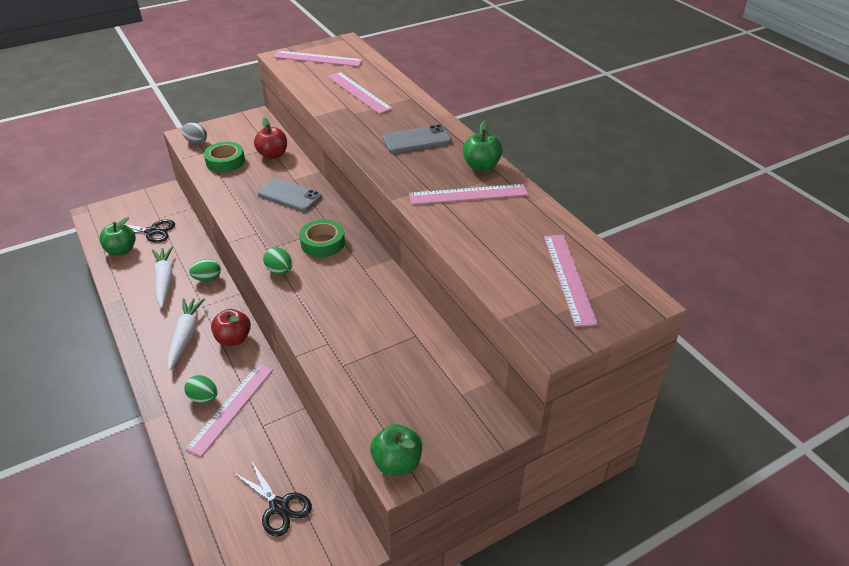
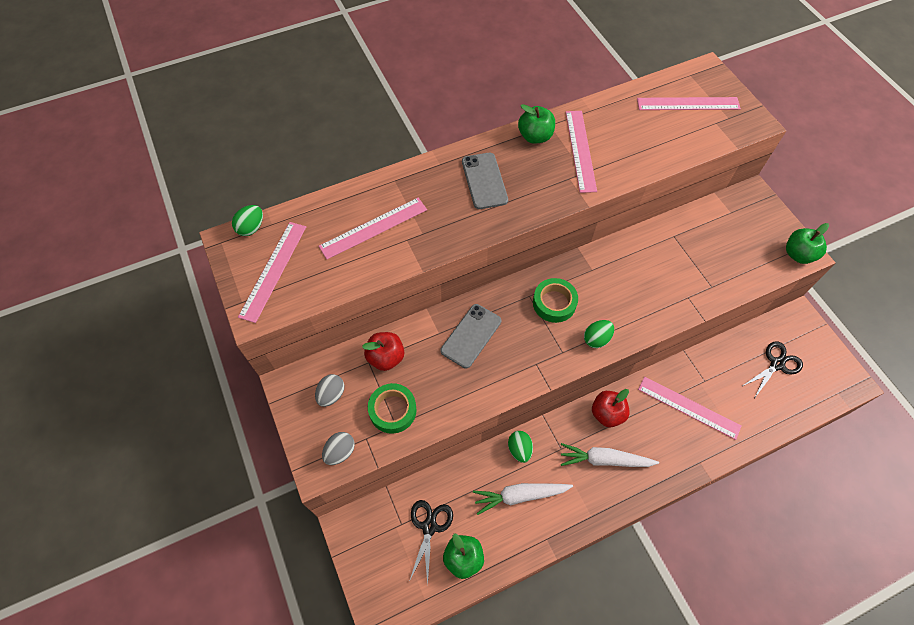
camera: 85 degrees left, 20 degrees up
(203, 398) = (680, 432): green egg -> green egg (251, 228)
(244, 134) = (331, 395): none -> grey egg

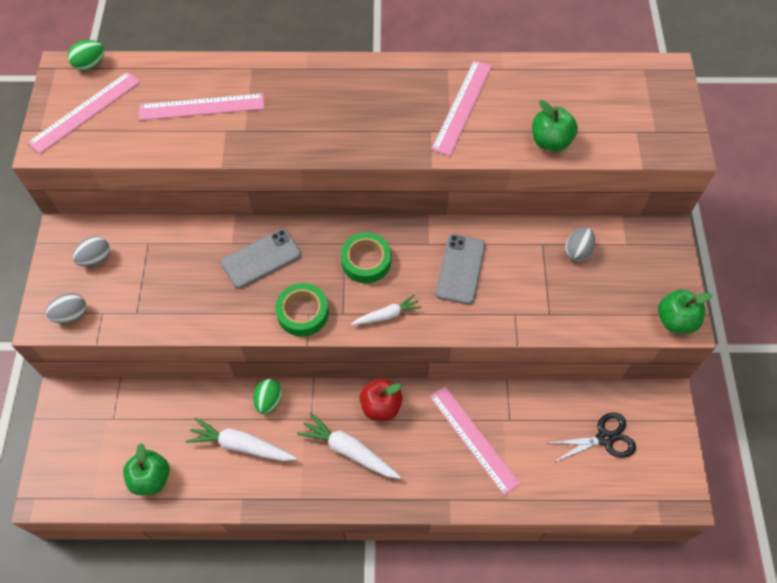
camera: 25 degrees right, 0 degrees up
(386, 357) = (167, 245): red apple -> none
(392, 410) = (142, 297): green tape -> green tape (303, 313)
(429, 527) = (137, 433): black scissors -> none
(484, 181) = (340, 101): grey phone -> grey phone (460, 269)
(535, 136) = (423, 75): green apple -> green apple (550, 141)
(596, 339) = (386, 315): green egg -> white carrot
(688, 104) = (618, 99): pink ruler -> none
(701, 231) = (577, 251): none -> grey egg

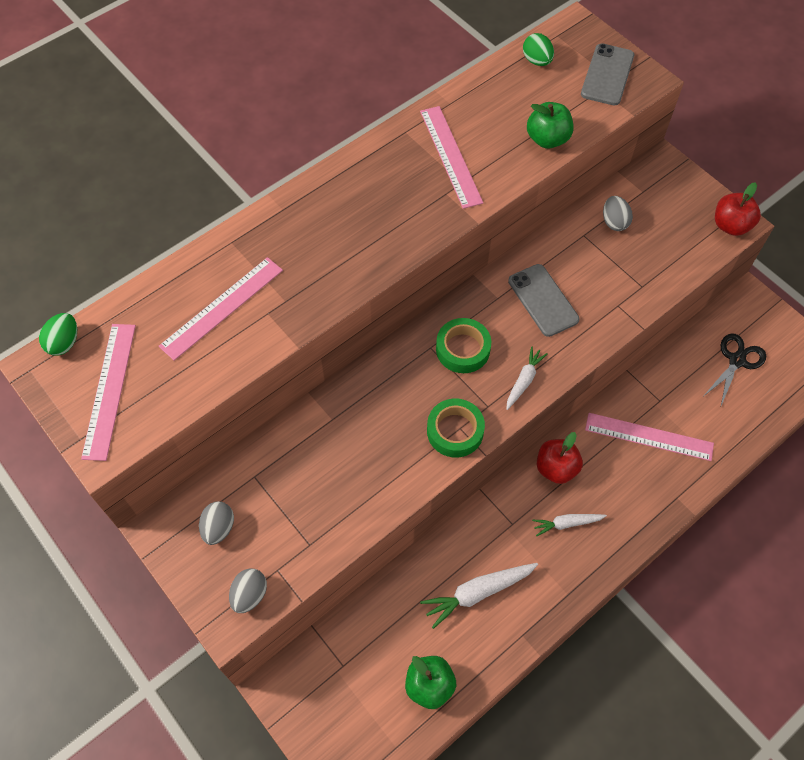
camera: 40 degrees left, 0 degrees up
(261, 259) = (372, 413): grey phone -> grey phone (607, 75)
(269, 401) = (463, 538): green egg -> green egg (537, 61)
(349, 450) = (567, 523): white carrot -> white carrot, size x0.62
(675, 320) = (731, 225): green apple -> red apple

